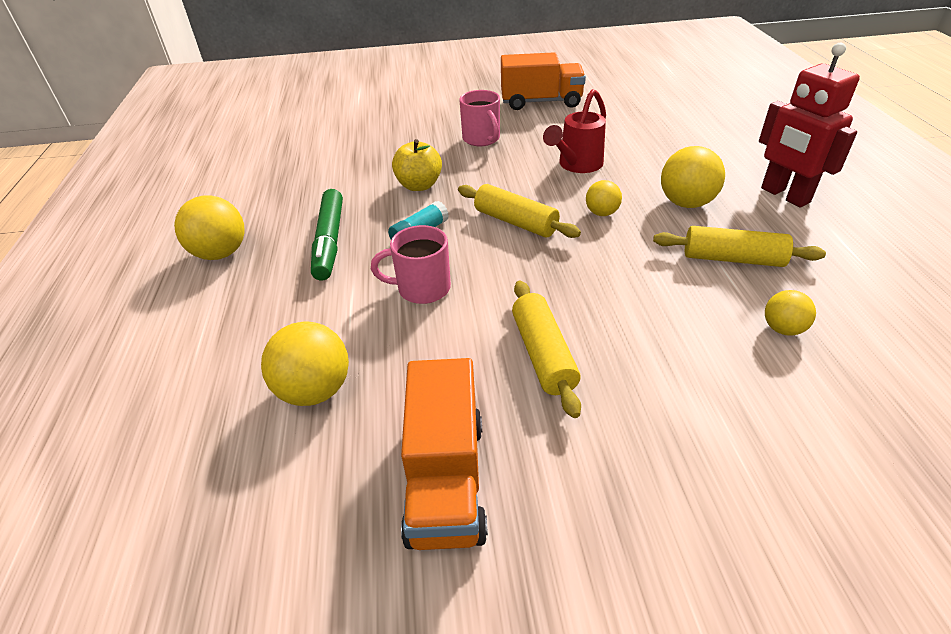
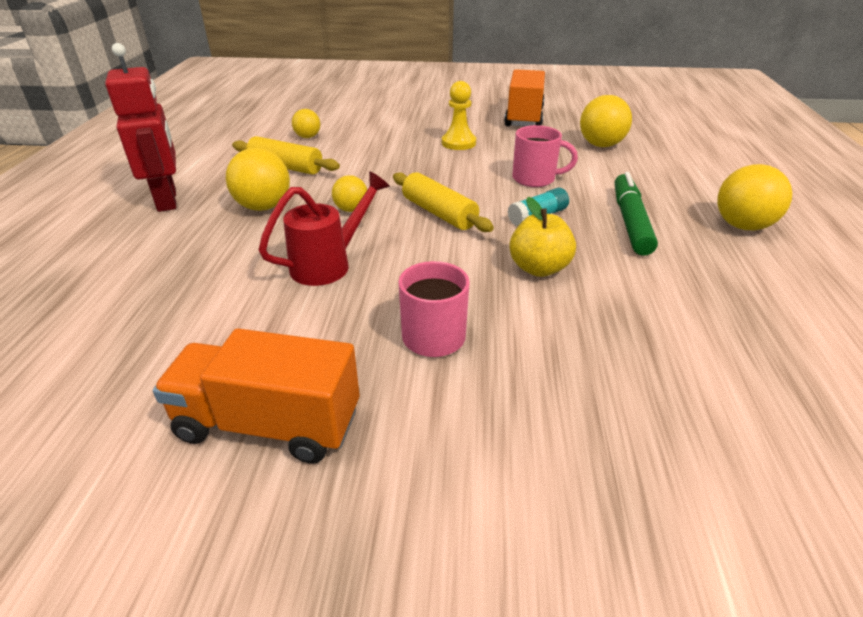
camera: 170 degrees left, 5 degrees down
(543, 354) = (458, 143): yellow rolling pin -> yellow pawn

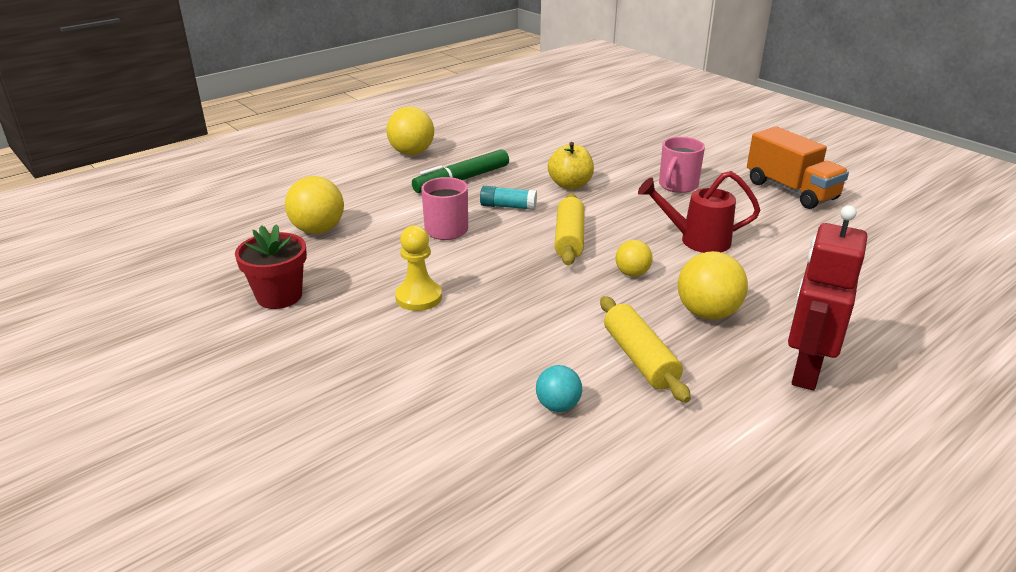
camera: 135 degrees left, 5 degrees down
(308, 137) = (558, 406): yellow ball -> turquoise ball
(524, 118) = (279, 296): orange truck -> red flower pot

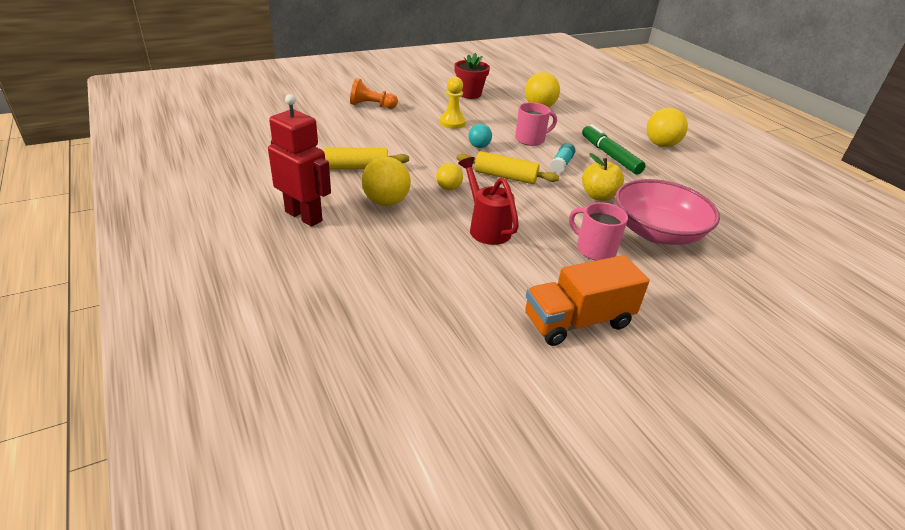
camera: 100 degrees right, 5 degrees up
(381, 399) = (372, 106): none -> orange pawn
(558, 406) = (336, 139): turquoise ball -> turquoise ball (479, 146)
(618, 159) = (657, 232): none -> pink bowl
(696, 240) = (486, 227): red watering can -> red watering can turned 45 degrees counterclockwise

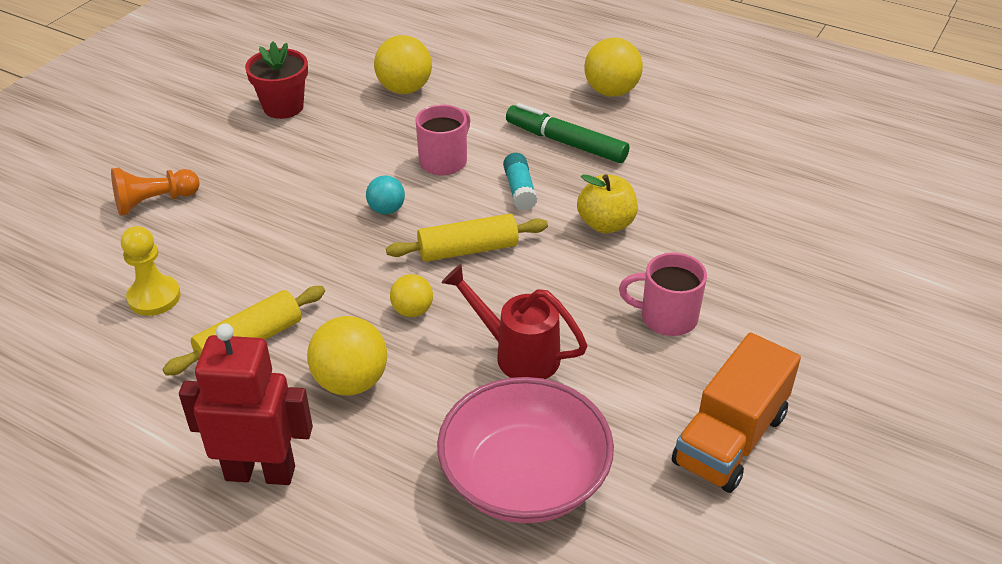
camera: 30 degrees left, 5 degrees up
(452, 122) = (309, 180): yellow pawn -> yellow pawn (154, 297)
(657, 232) = (712, 251): pink bowl -> pink bowl (524, 478)

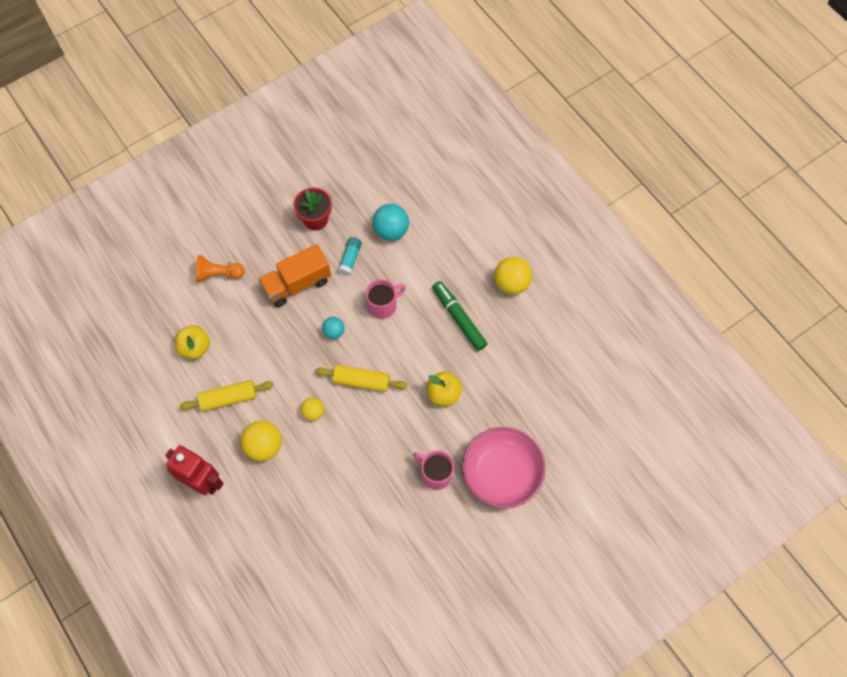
camera: 25 degrees right, 25 degrees up
(154, 297) = (195, 347): yellow pawn -> yellow apple
(404, 89) = (391, 231): yellow ball -> turquoise ball
(517, 353) = (349, 464): red watering can -> none
(519, 190) = (412, 347): turquoise glue stick -> turquoise glue stick (350, 259)
(524, 478) = (314, 539): pink bowl -> pink bowl (501, 473)
(730, 439) = (419, 561): orange truck -> orange truck (297, 284)

